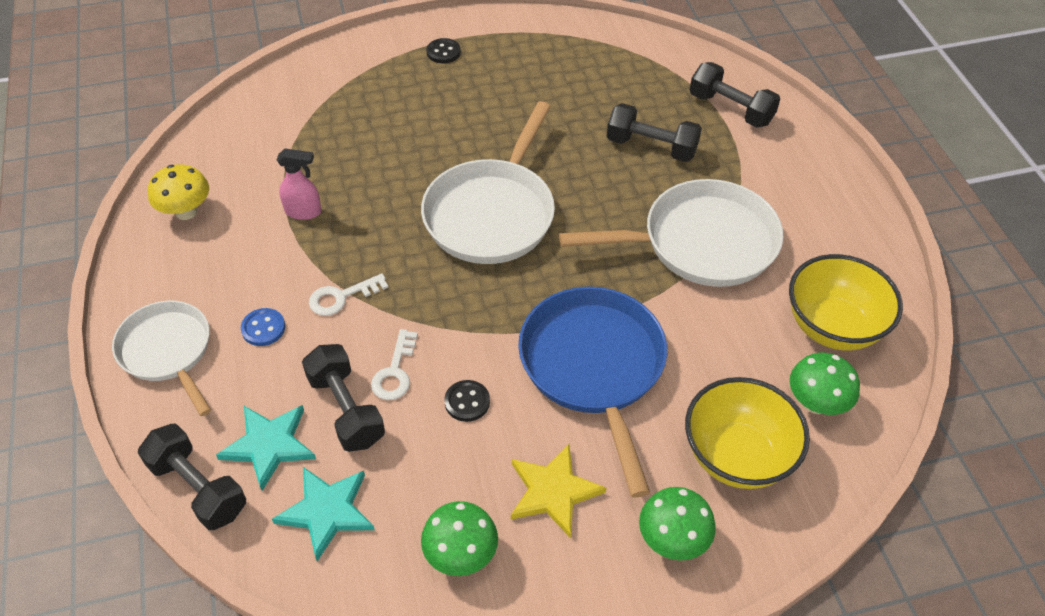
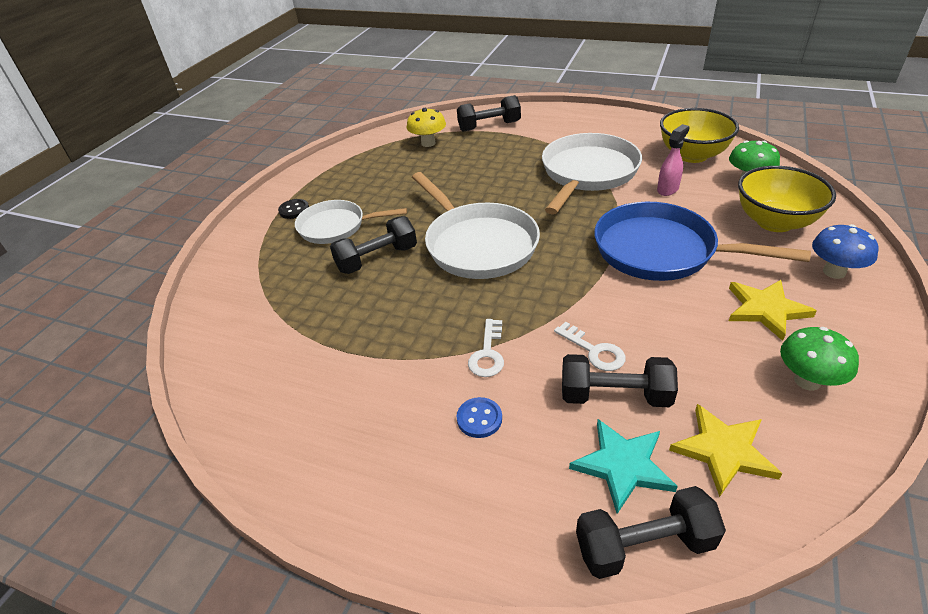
camera: 50 degrees left, 10 degrees down
(168, 351) = (447, 507): white pan -> white pan (336, 227)
(186, 212) = (281, 424): yellow mushroom -> yellow mushroom (428, 143)
(303, 212) = (370, 342): pink spray bottle -> pink spray bottle (668, 189)
(327, 511) = (723, 451): turquoise star -> yellow star
(467, 402) = (653, 322): black button -> none
(651, 147) = (488, 162): black dumbbell -> black dumbbell (377, 259)
(672, 540) = (834, 272): green mushroom -> blue mushroom

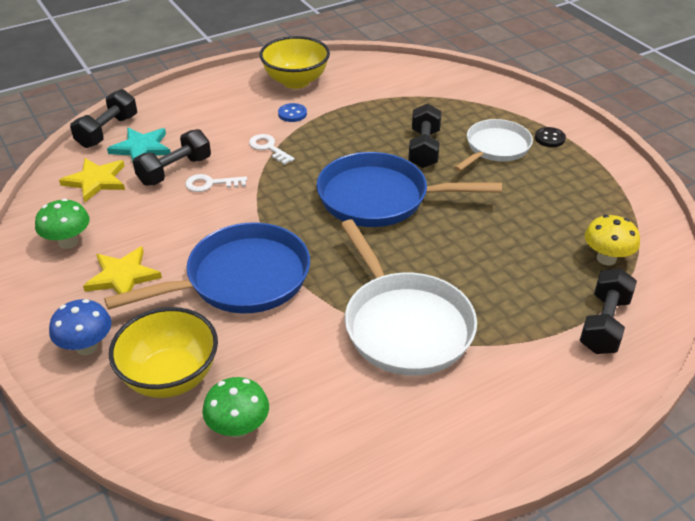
camera: 125 degrees right, 0 degrees up
(478, 244) = (380, 198): white pan -> blue pan
(479, 419) = (231, 124): blue button -> blue button (292, 114)
(668, 189) = (306, 355): pink spray bottle -> none
(692, 155) = (336, 434): yellow bowl -> yellow bowl (296, 81)

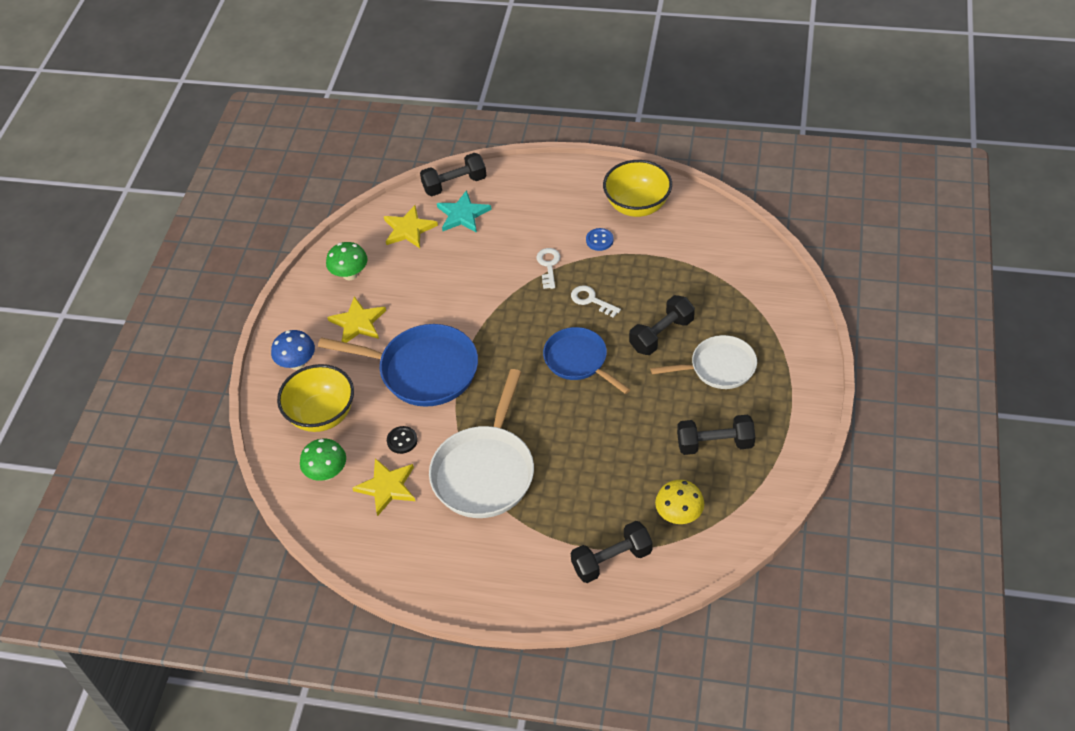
camera: 45 degrees right, 10 degrees up
(175, 171) = (465, 250): black dumbbell -> black dumbbell (715, 444)
(210, 184) = (478, 276): white key -> white key (591, 300)
(322, 399) = (387, 487): none -> yellow star
(380, 198) = (578, 360): blue pan -> blue pan, size x0.65
(549, 138) = (775, 385): black button -> black button (402, 440)

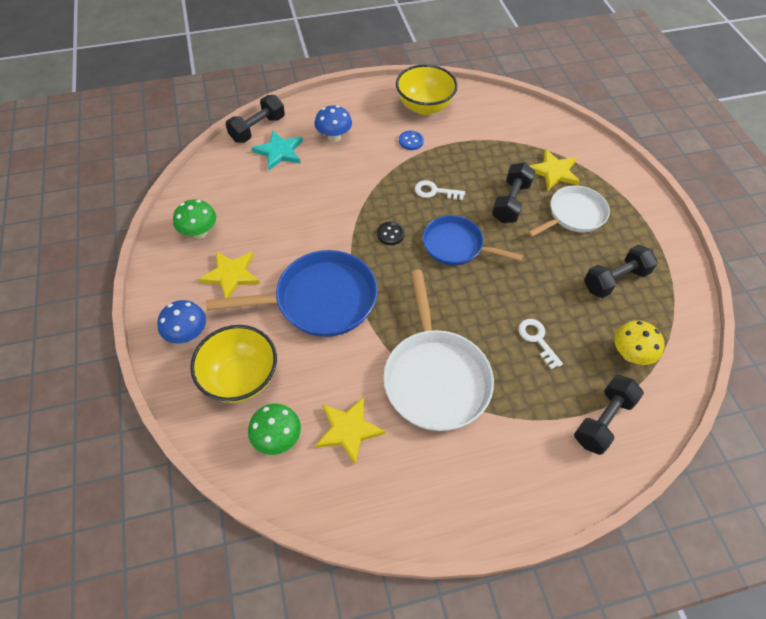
camera: 30 degrees left, 5 degrees up
(402, 440) = (337, 376): black button -> black button (390, 234)
(408, 229) = (236, 177): yellow star -> yellow star (554, 172)
(524, 214) = (334, 137): none -> blue mushroom
(548, 265) = (380, 173): white key -> white key (537, 339)

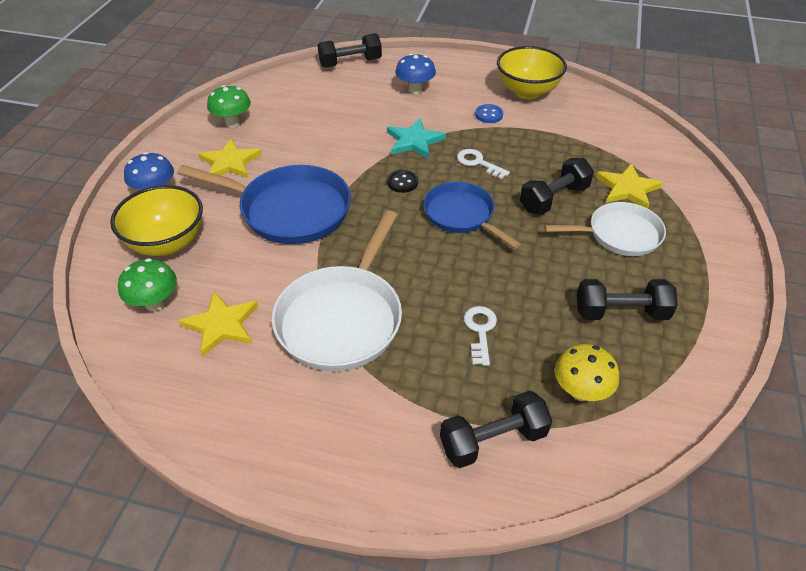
camera: 30 degrees right, 10 degrees down
(279, 152) = (354, 85): turquoise star -> turquoise star (414, 141)

